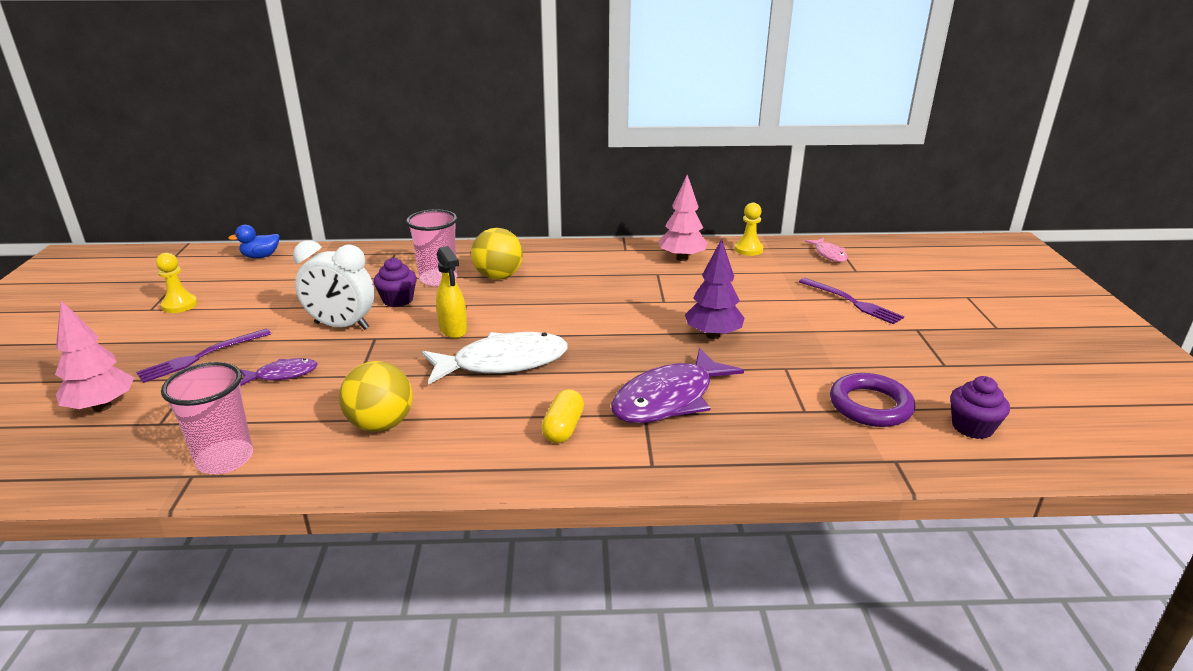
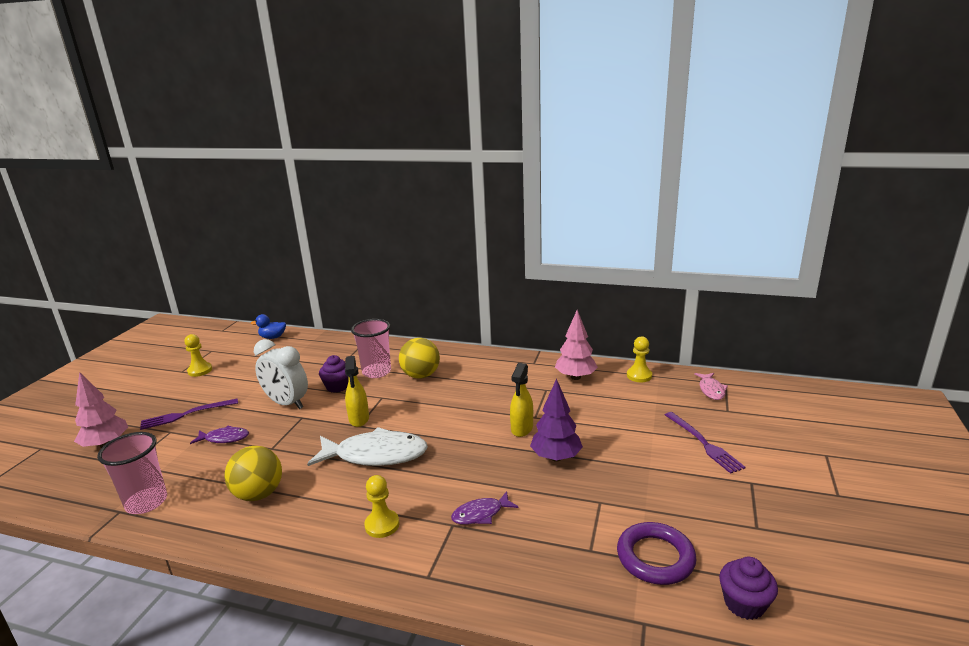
camera: 20 degrees right, 5 degrees down
(563, 428) = (382, 525): yellow capsule -> yellow pawn
(657, 314) = (522, 428): none -> yellow spray bottle
(669, 399) = (481, 514): purple fish -> purple fish, size x0.51

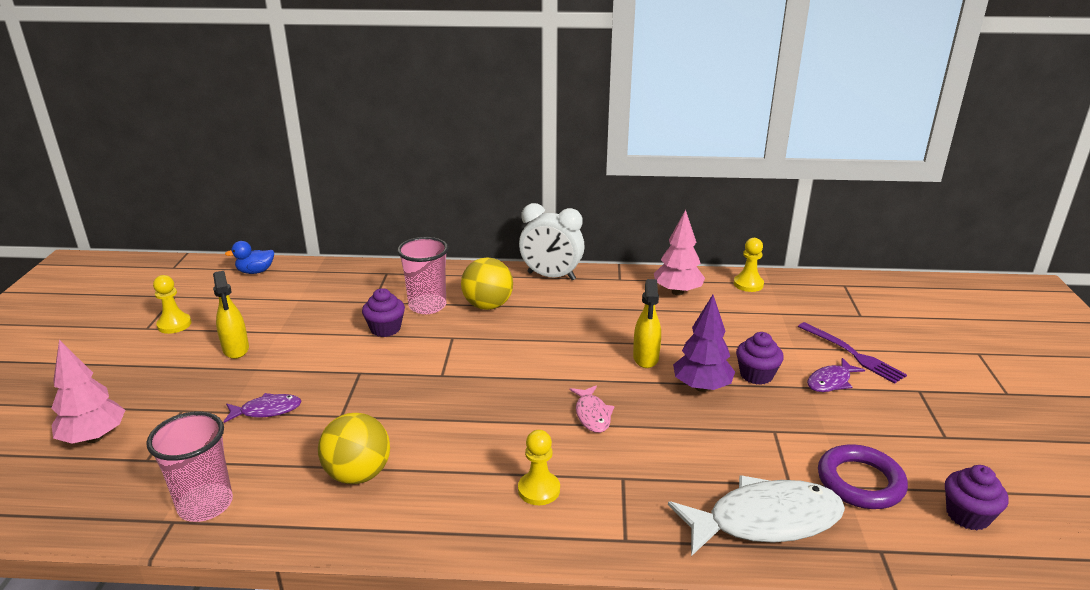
camera: 15 degrees left, 5 degrees up
(186, 414) = (191, 385): purple fork -> none
(287, 403) = (328, 357): white clock -> white clock (551, 276)
(359, 419) = (438, 367): yellow spray bottle -> yellow spray bottle (236, 349)
(375, 455) = (484, 408): white fish -> white fish (765, 521)
(481, 514) = (649, 461): purple fish -> purple fish (831, 381)
(608, 452) = (756, 375): none -> purple cupcake
(711, 390) = (833, 294): pink fish -> pink fish (592, 415)

